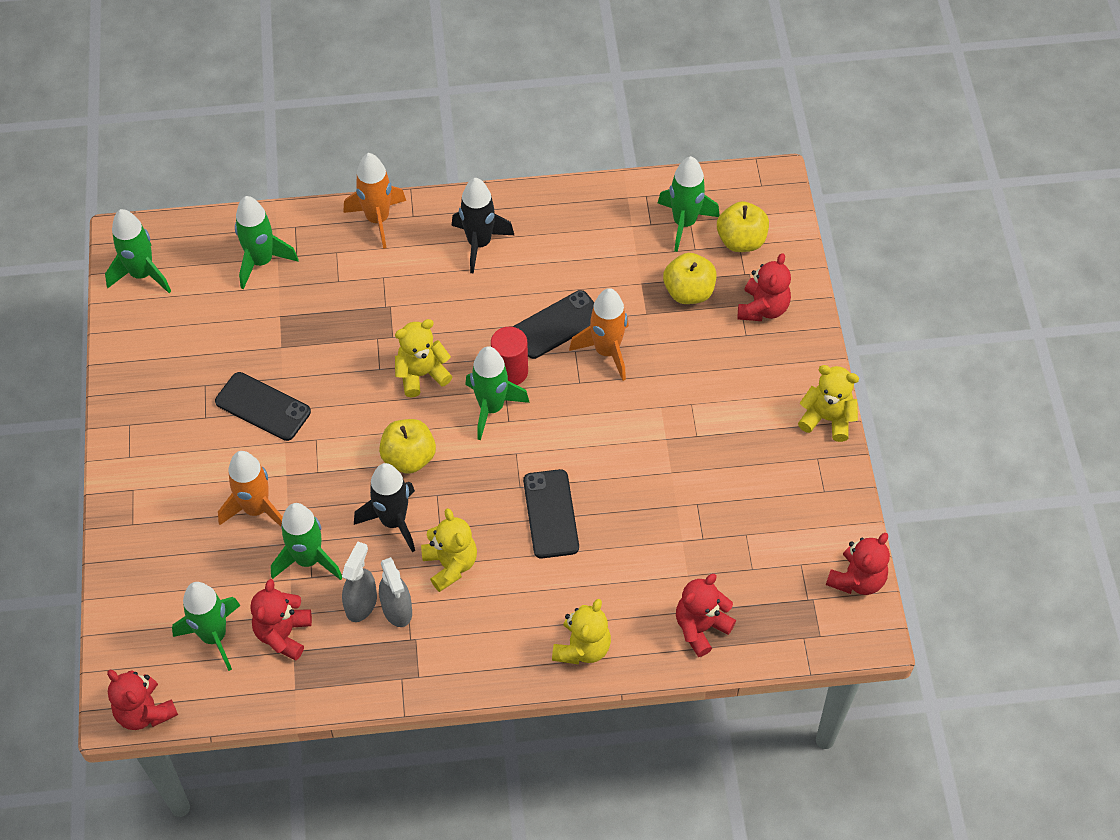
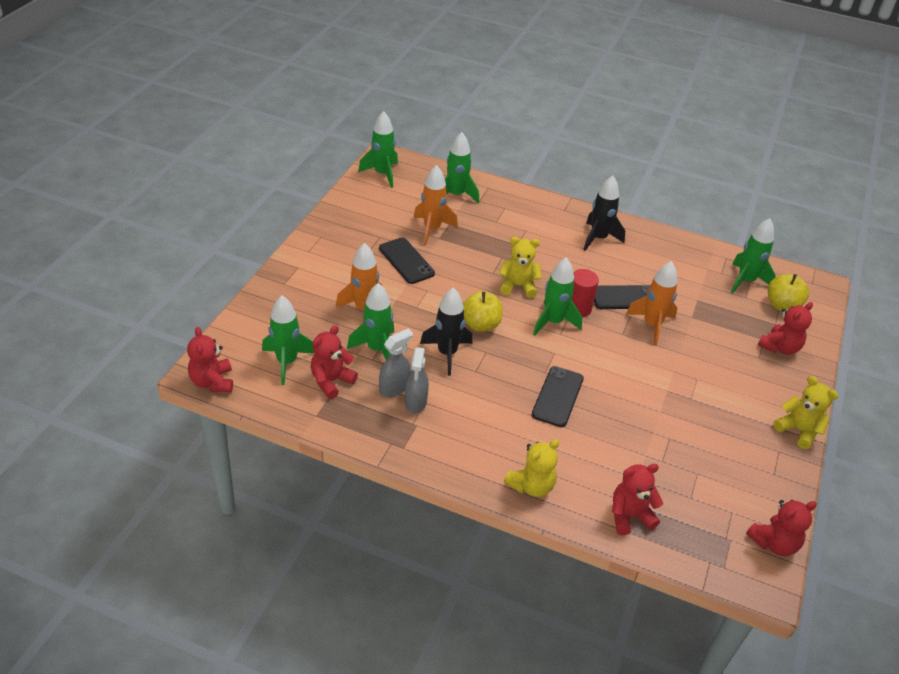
camera: 25 degrees right, 15 degrees down
(378, 219) = (541, 203): orange rocket -> orange rocket (432, 229)
(450, 565) = (469, 394): yellow teddy bear -> none
(688, 292) = (729, 317): yellow apple -> none

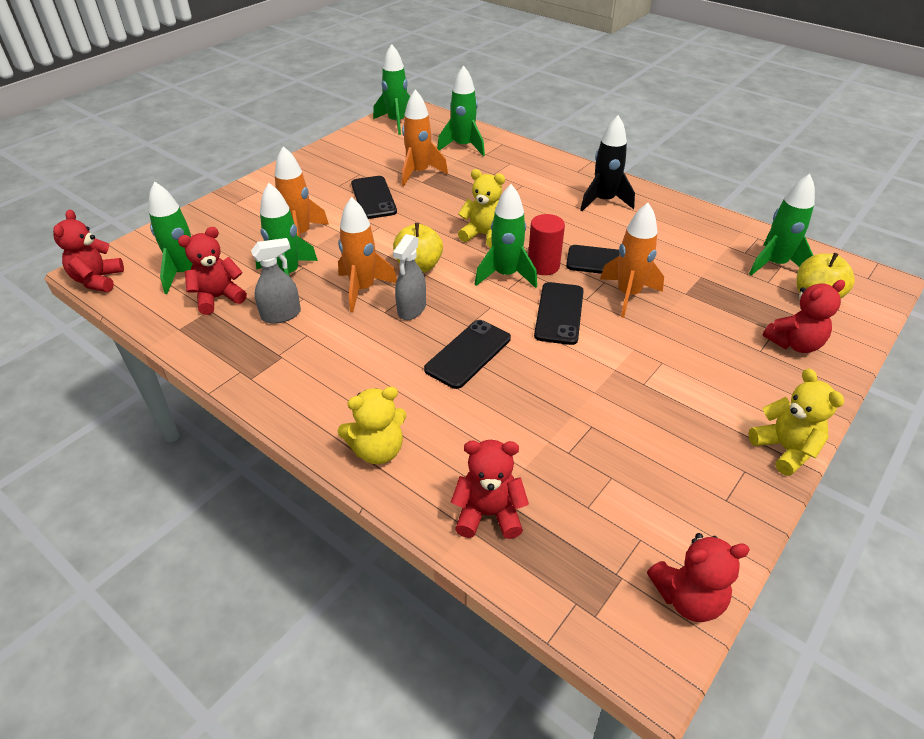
camera: 20 degrees right, 0 degrees up
(415, 402) = (296, 333): grey spray bottle -> grey spray bottle (411, 309)
(447, 353) = (363, 289): black rocket -> orange rocket
(608, 350) = (559, 313): none -> black phone

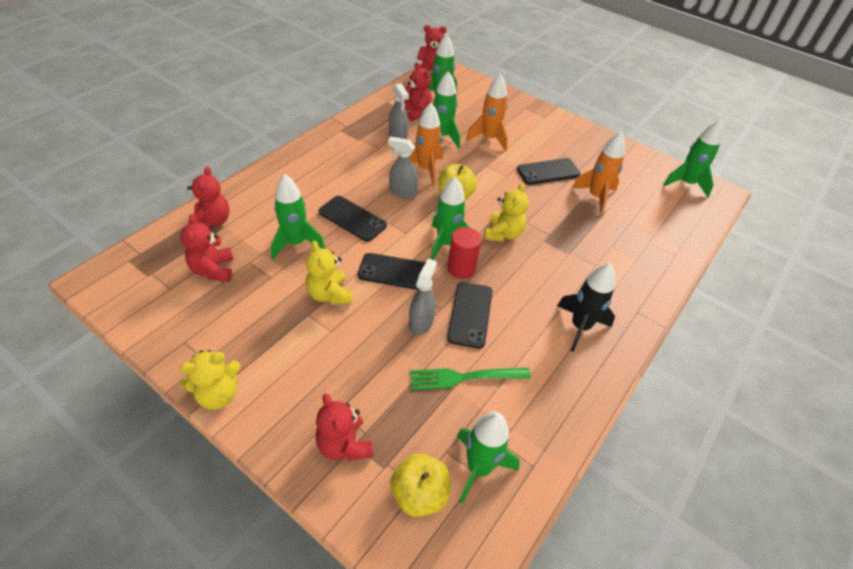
camera: 85 degrees right, 5 degrees up
(377, 450) = (272, 179): yellow teddy bear -> yellow teddy bear (330, 294)
(463, 147) = (656, 227): green rocket -> green rocket (296, 243)
(628, 295) = (421, 322): orange rocket -> grey spray bottle
(687, 269) = (464, 377): none -> green fork
(688, 598) = (120, 304): red teddy bear -> red teddy bear (213, 270)

